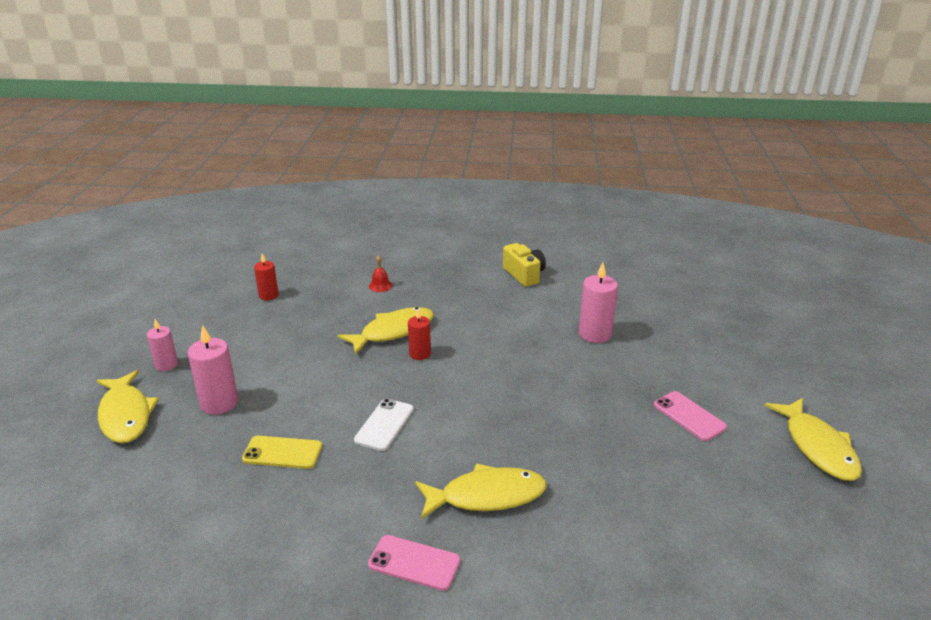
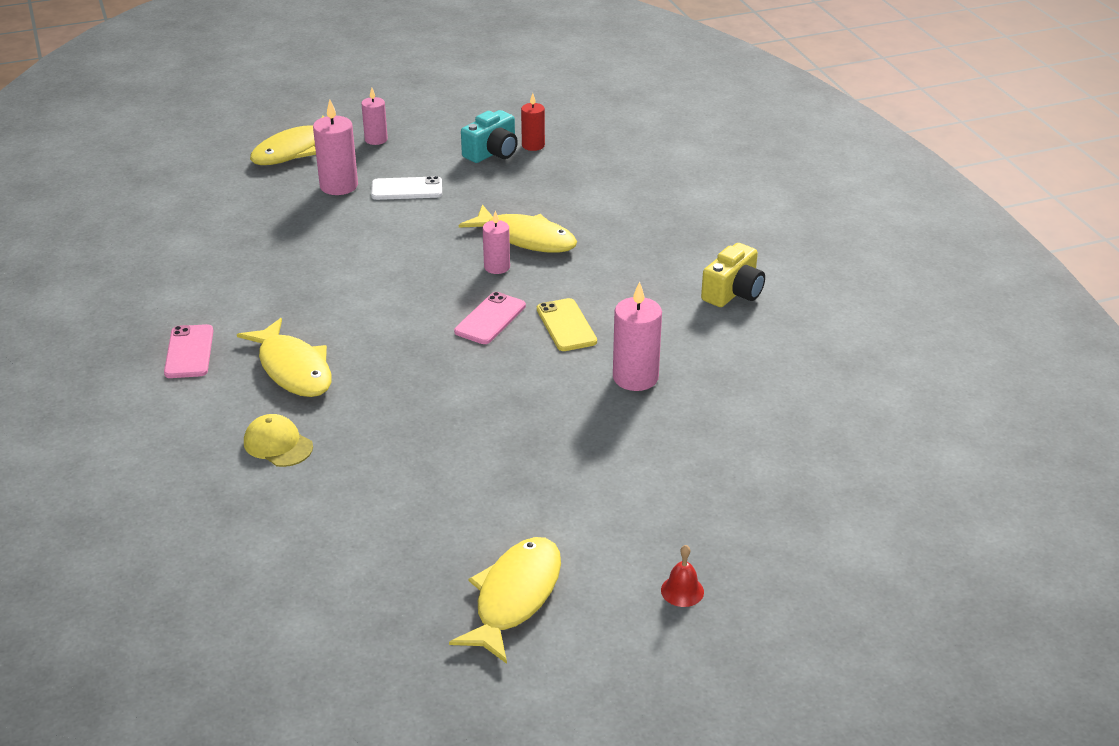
camera: 65 degrees right, 5 degrees up
(258, 315) = (492, 153): none -> turquoise camera
(282, 453) = (290, 241): yellow phone -> yellow phone (566, 325)
(380, 285) = (613, 202): red bell -> red bell (682, 591)
(384, 424) = (363, 281): white phone -> white phone (407, 189)
(420, 354) = (497, 267): red candle -> pink candle
(593, 530) = (278, 444): none -> yellow cap
(689, 416) = (510, 481): pink phone -> pink phone (490, 319)
(817, 447) = (514, 597): yellow fish -> yellow fish turned 150 degrees clockwise

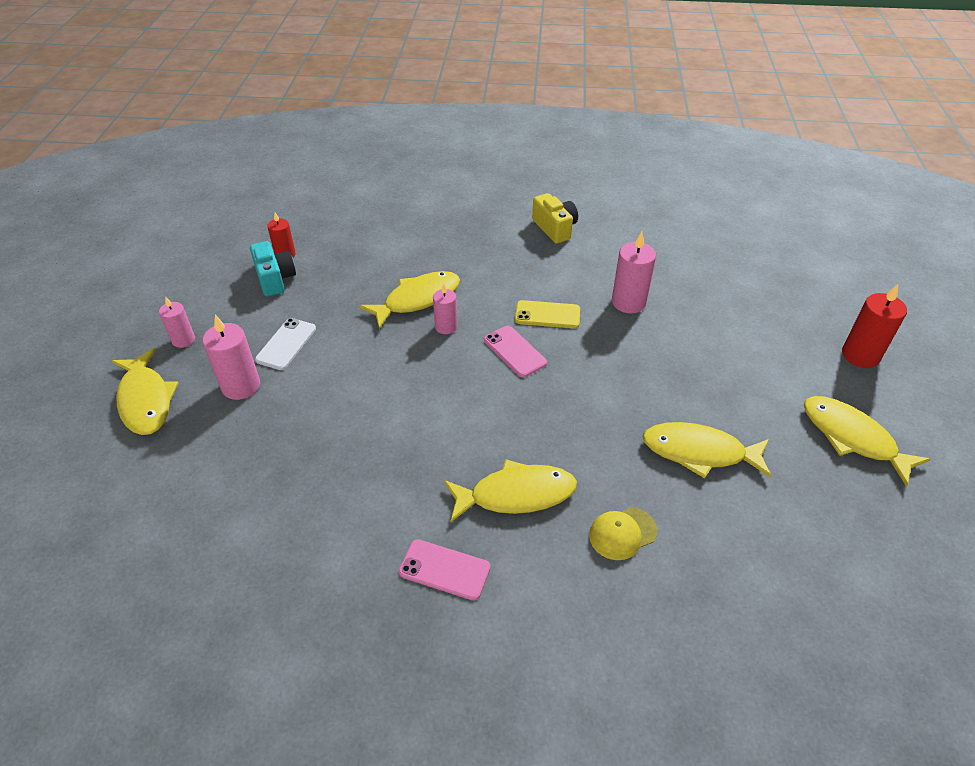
camera: 65 degrees left, 10 degrees up
(417, 476) = (699, 452): none -> yellow fish
(682, 591) = (860, 355): red bell -> red candle

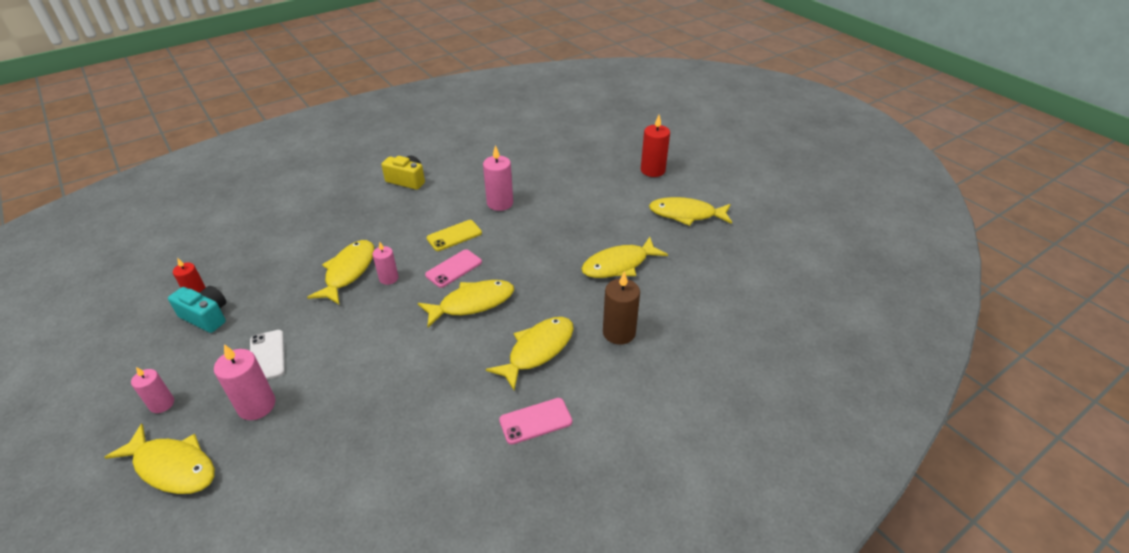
camera: 40 degrees left, 5 degrees down
(498, 400) = (472, 303): none -> yellow fish
(514, 351) = (454, 268): pink phone -> pink phone turned 60 degrees counterclockwise
(622, 533) = (619, 332): yellow cap -> brown candle

